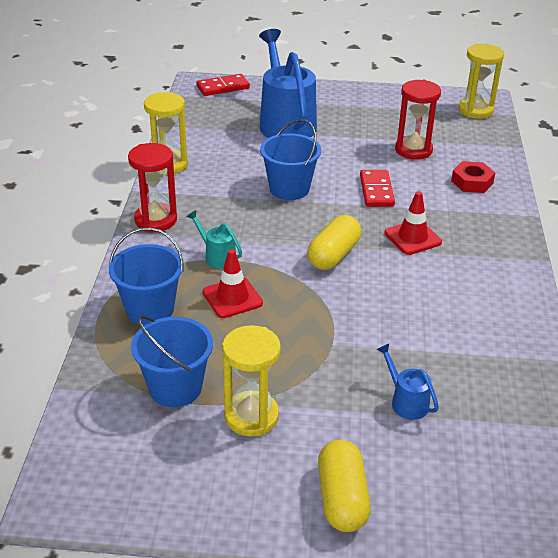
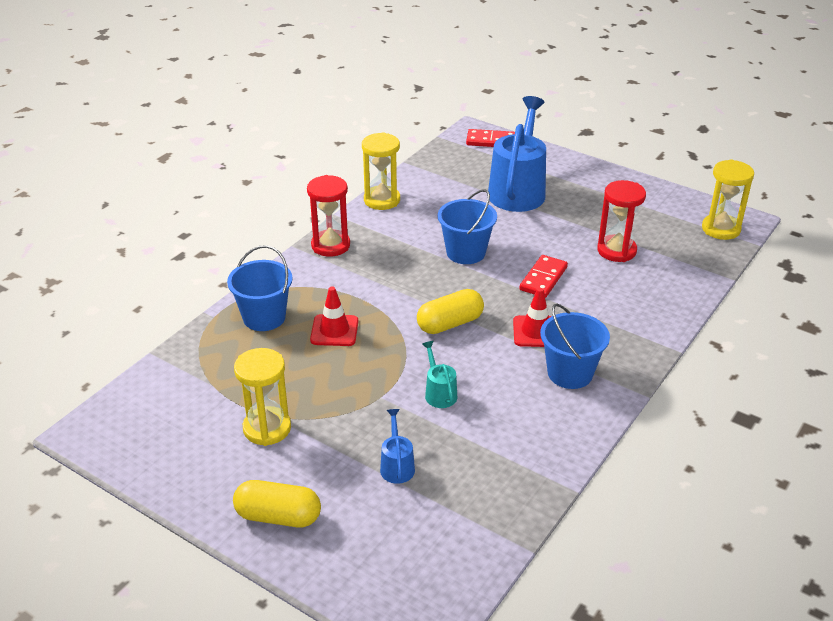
camera: 30 degrees right, 0 degrees up
(175, 388) = (231, 385): blue bucket -> blue bucket (570, 373)
(216, 256) = (352, 292): turquoise watering can -> turquoise watering can (439, 393)
(342, 498) = (278, 516): yellow capsule -> yellow capsule turned 75 degrees clockwise
(472, 182) = (645, 299): red nut -> none

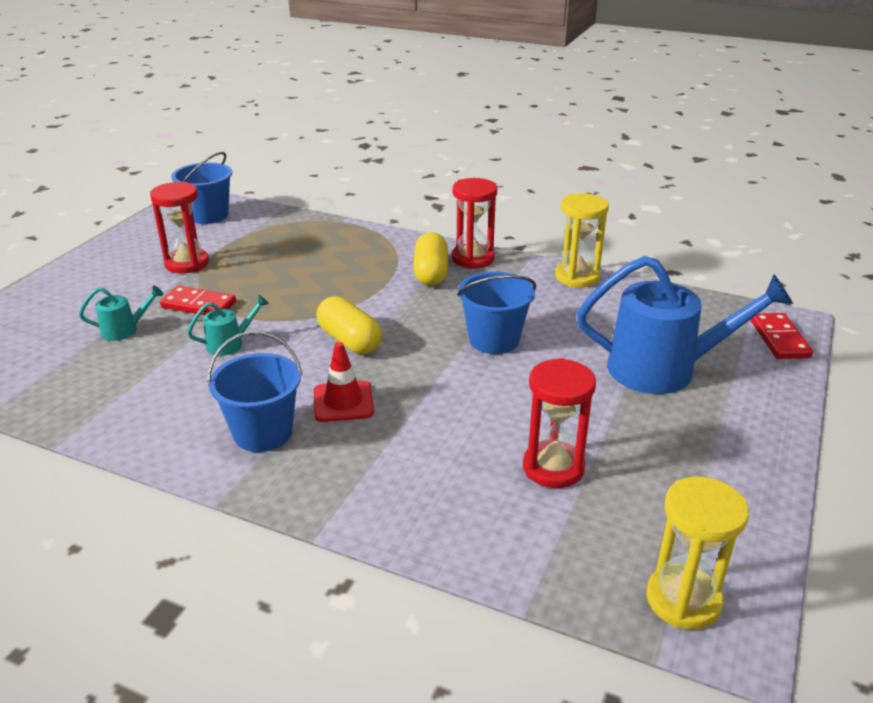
camera: 80 degrees right, 5 degrees down
(264, 317) = (343, 242): blue bucket -> blue bucket (208, 215)
(267, 428) = (187, 263): yellow hourglass -> red hourglass
(278, 516) = (77, 282): yellow capsule -> yellow capsule (431, 273)
(334, 330) = (328, 277): red traffic cone -> none
(396, 465) = (125, 330): blue watering can -> turquoise watering can
(543, 278) = (458, 402): red domino -> red domino (199, 305)

